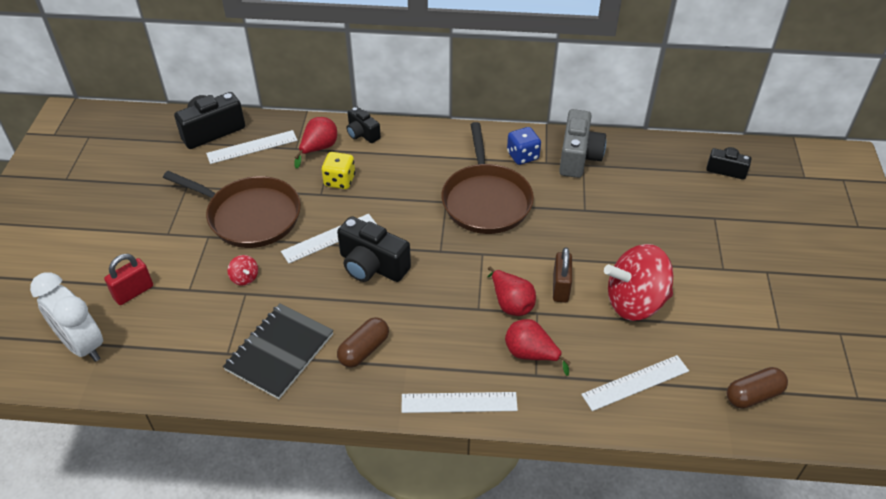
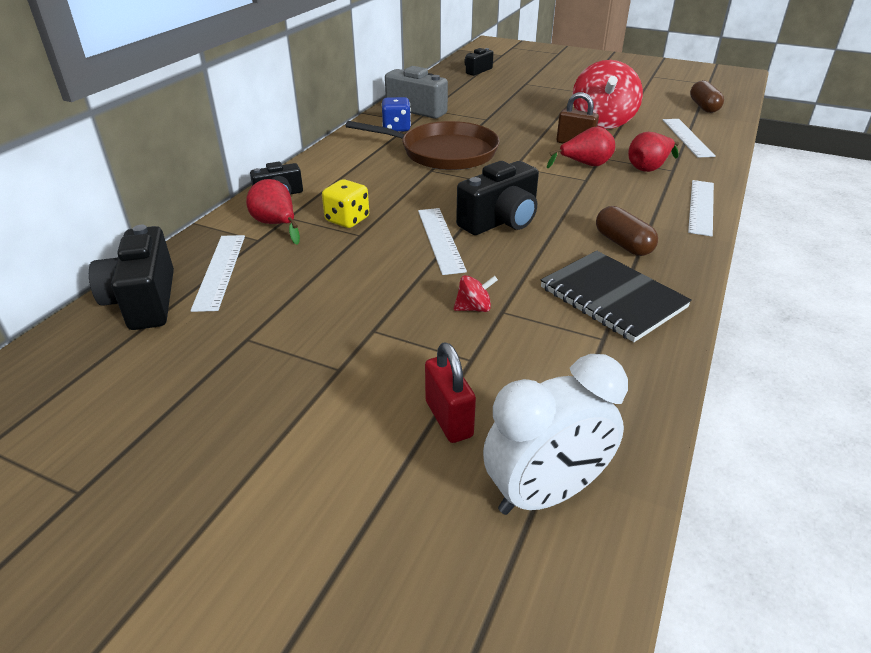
camera: 70 degrees left, 10 degrees down
(250, 216) = (359, 289): brown pan -> none

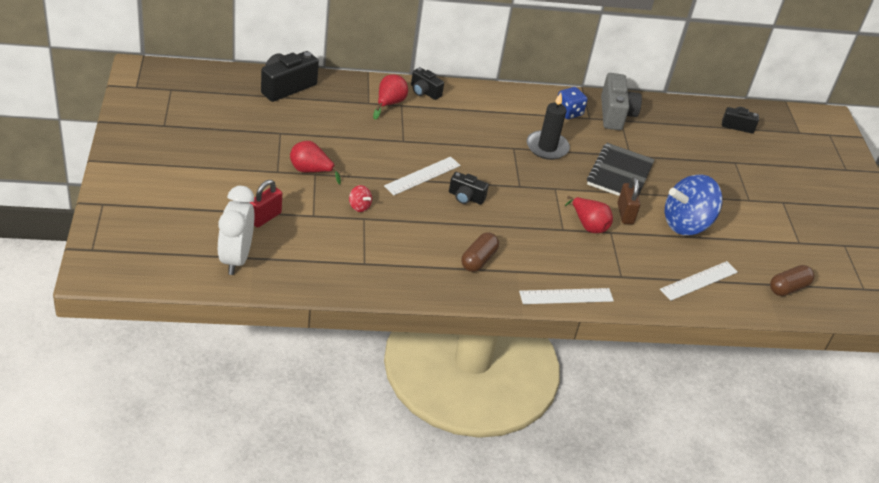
camera: 55 degrees right, 5 degrees up
(220, 271) = (328, 101): white ruler -> none
(347, 220) = (416, 130): yellow dice -> none
(444, 152) = (547, 147): brown pan -> black candle
(500, 221) = (466, 197): black camera -> black camera, size x0.59
(545, 494) = (236, 258): white clock -> white clock turned 60 degrees clockwise
(602, 122) = (686, 224): red spinning top -> blue spinning top
(612, 297) = (409, 262): black notebook -> black notebook (620, 174)
(649, 167) = (614, 262): red pear -> red pear (311, 171)

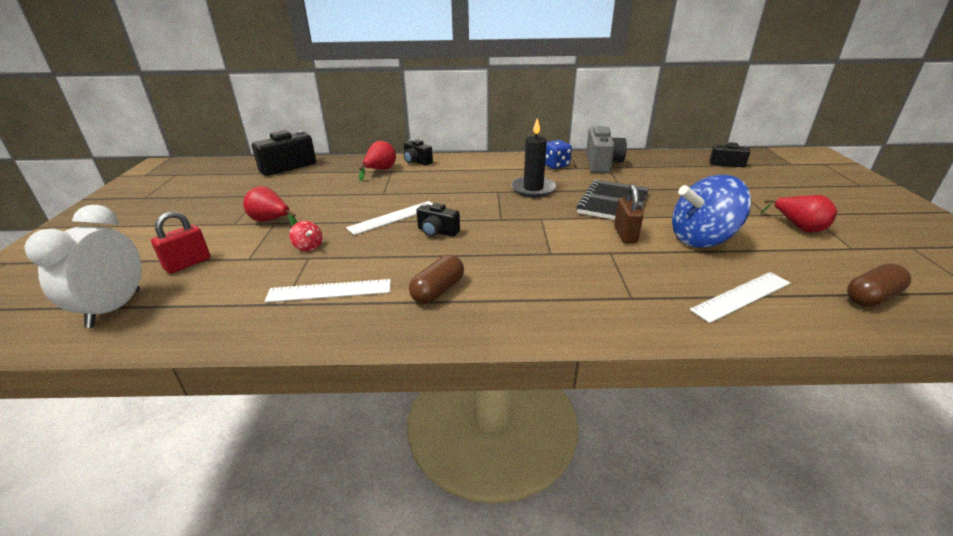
camera: 10 degrees right, 10 degrees down
(566, 296) = (556, 326): white ruler -> white ruler (329, 291)
(588, 225) = (581, 247): red pear -> red pear (798, 227)

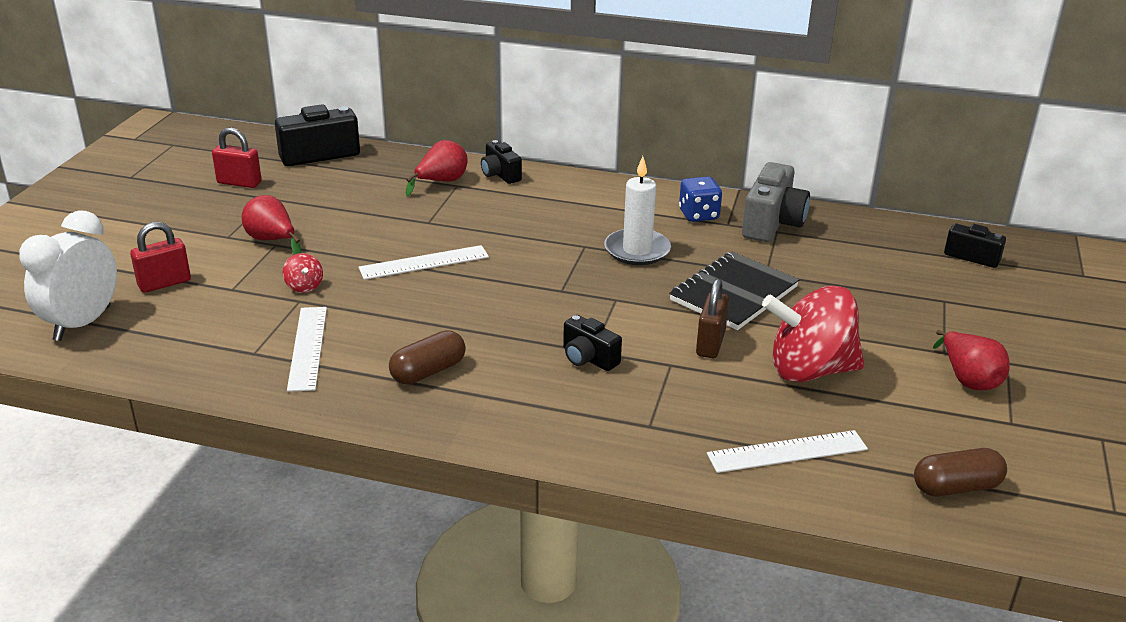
camera: 15 degrees right, 0 degrees up
(233, 190) = (239, 183): none -> red padlock
(329, 291) = (308, 347): white ruler -> white ruler turned 75 degrees clockwise
(437, 232) = (468, 294): black camera -> black camera (588, 358)
(533, 189) = (637, 250): black candle -> white candle
(701, 239) = (809, 370): blue spinning top -> red spinning top

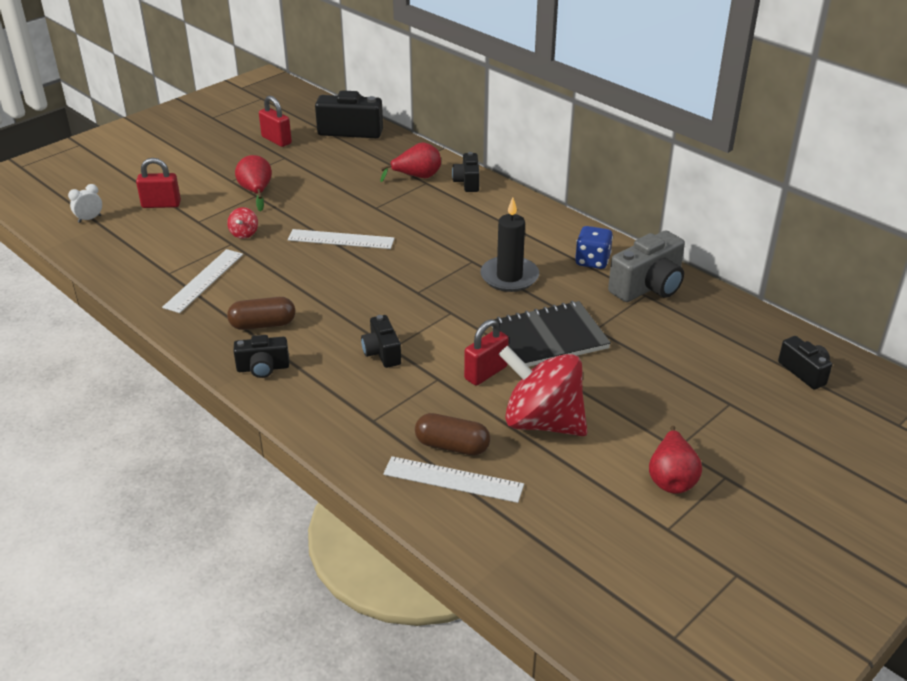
camera: 30 degrees right, 5 degrees up
(82, 323) = (89, 219): white clock -> white clock, size x0.44
(476, 415) = (263, 368): none -> black camera
(637, 250) = (509, 277): white candle -> black candle
(710, 344) = (486, 373): brown padlock -> red padlock
(956, 487) = (557, 561): brown capsule -> brown capsule (452, 446)

